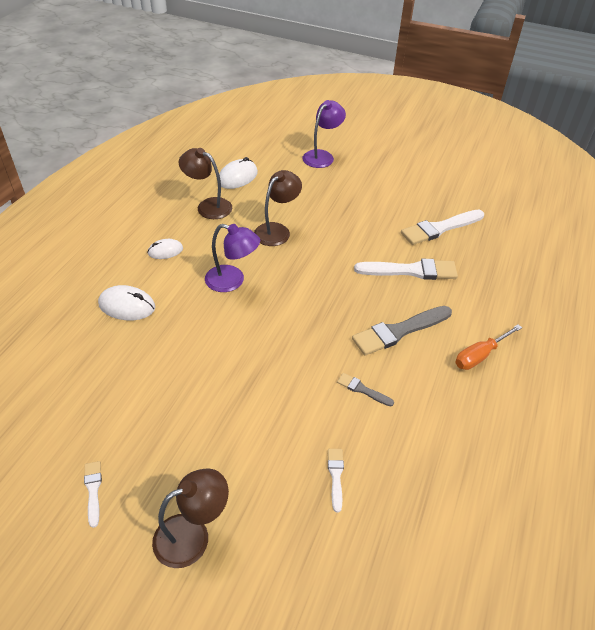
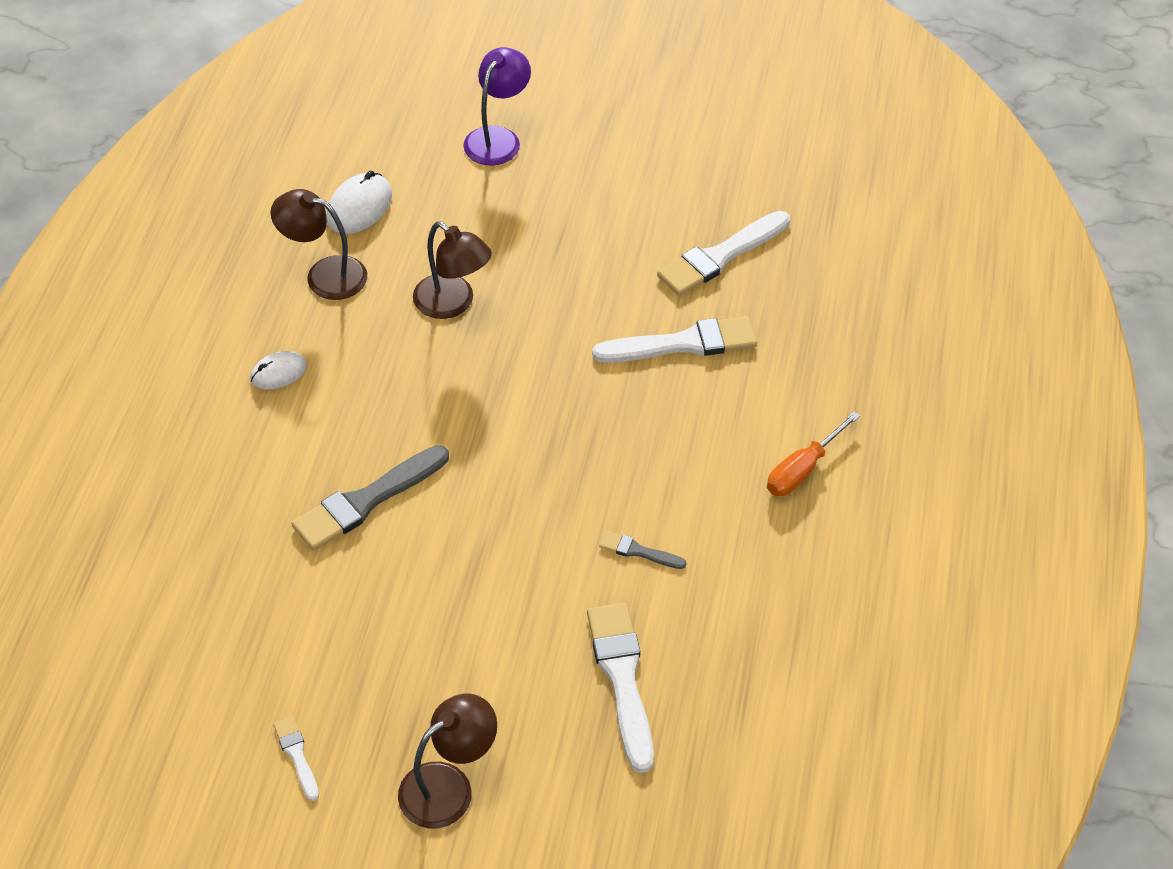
camera: 10 degrees left, 5 degrees up
(127, 306) = (249, 479): white mouse -> none
(232, 281) = (403, 409): purple lamp -> none
(277, 230) = (453, 304): brown lamp -> brown lamp turned 105 degrees clockwise
(335, 476) = (622, 678): white brush -> white brush, size x2.02
(399, 331) = (678, 451): grey brush -> grey brush (366, 501)

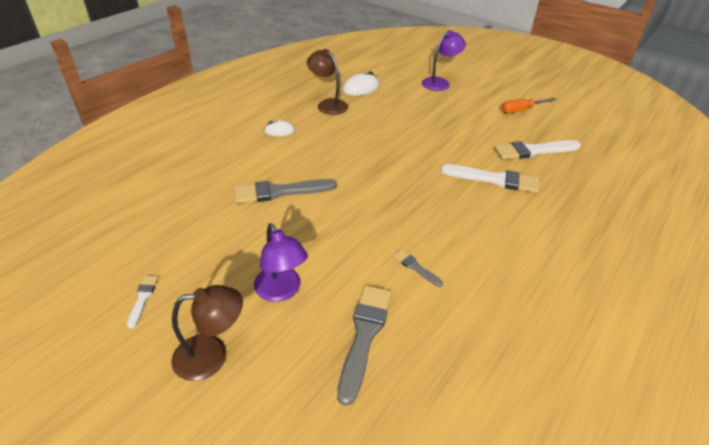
camera: 25 degrees right, 10 degrees down
(453, 304) = (380, 130): brown lamp -> none
(479, 664) = (281, 291): none -> purple lamp
(622, 678) = (364, 335): white brush -> grey brush
(802, 469) = (543, 261): orange screwdriver -> orange screwdriver (521, 110)

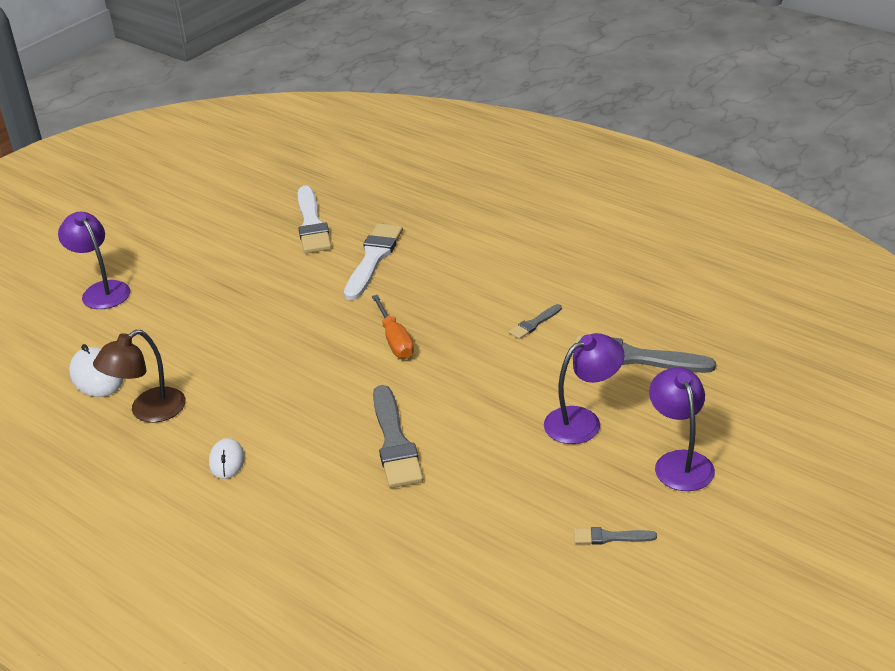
camera: 85 degrees left, 5 degrees down
(143, 298) = (610, 537): white brush -> grey brush
(212, 355) = (680, 462): brown lamp -> purple lamp
(521, 110) = (207, 223): orange screwdriver -> orange screwdriver (395, 340)

